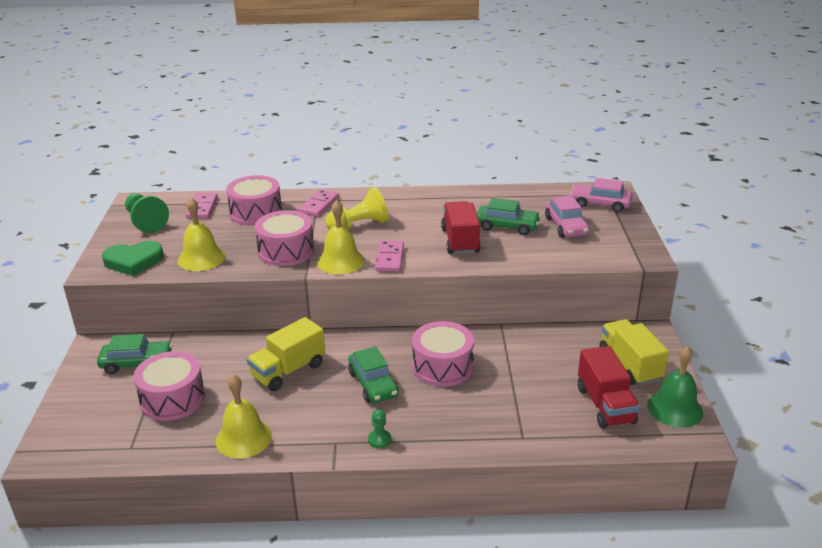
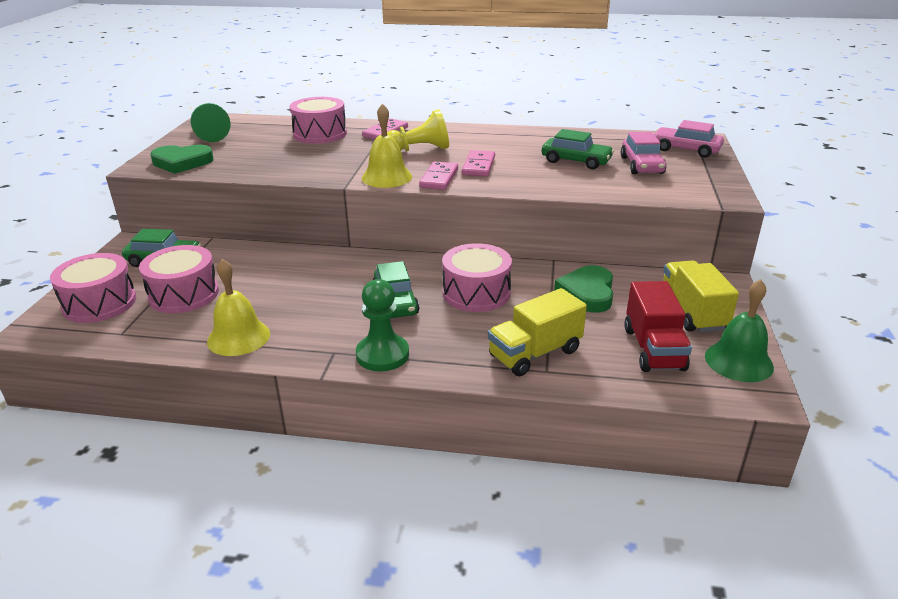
camera: 10 degrees right, 0 degrees up
(201, 258) = (248, 165): yellow bell -> none
(202, 208) = (270, 127): pink domino -> pink domino (478, 166)
(286, 251) = (335, 165): pink drum -> pink drum (99, 303)
(288, 371) = (311, 281): yellow truck -> yellow truck (535, 353)
(379, 439) = (382, 355): green pawn -> green pawn, size x1.99
(460, 241) = (520, 169): red truck -> none
(538, 355) = (587, 293): none -> green heart

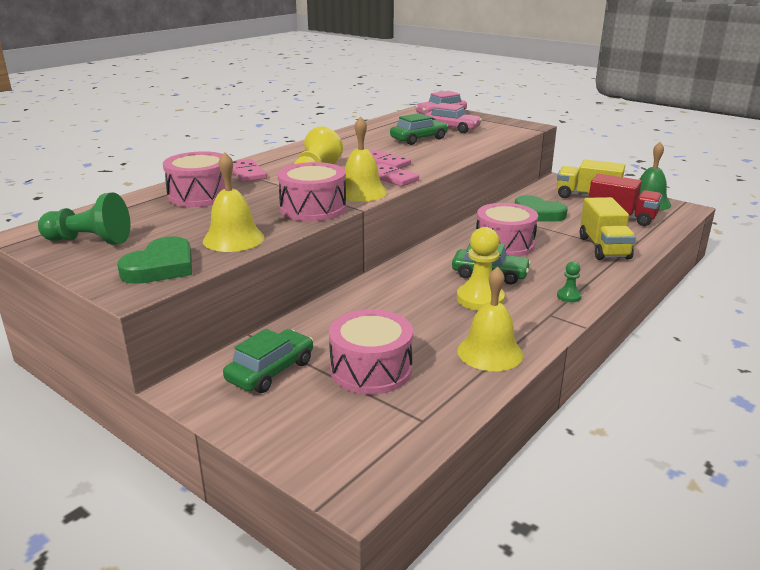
camera: 60 degrees left, 5 degrees down
(99, 303) = (334, 428): pink drum -> pink drum (313, 208)
(244, 166) = (233, 239): none -> yellow bell
(337, 309) = (480, 299): none -> yellow pawn
(382, 355) = (569, 296): green pawn -> green pawn, size x0.50

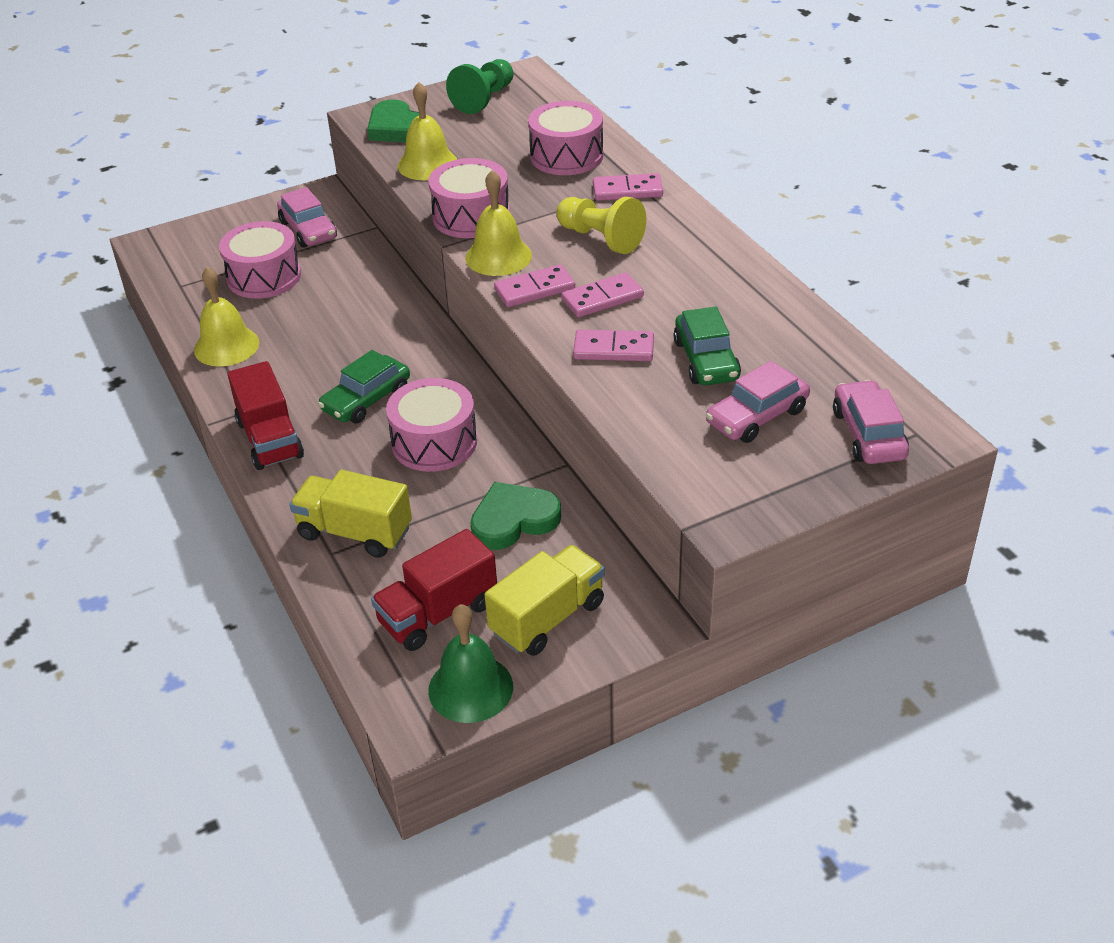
camera: 115 degrees right, 15 degrees up
(270, 371) = (308, 230): green car -> pink car
(431, 154) = (613, 349): none -> pink domino
(480, 299) = (320, 373): yellow pawn -> none
(569, 296) = (270, 439): green pawn -> red truck

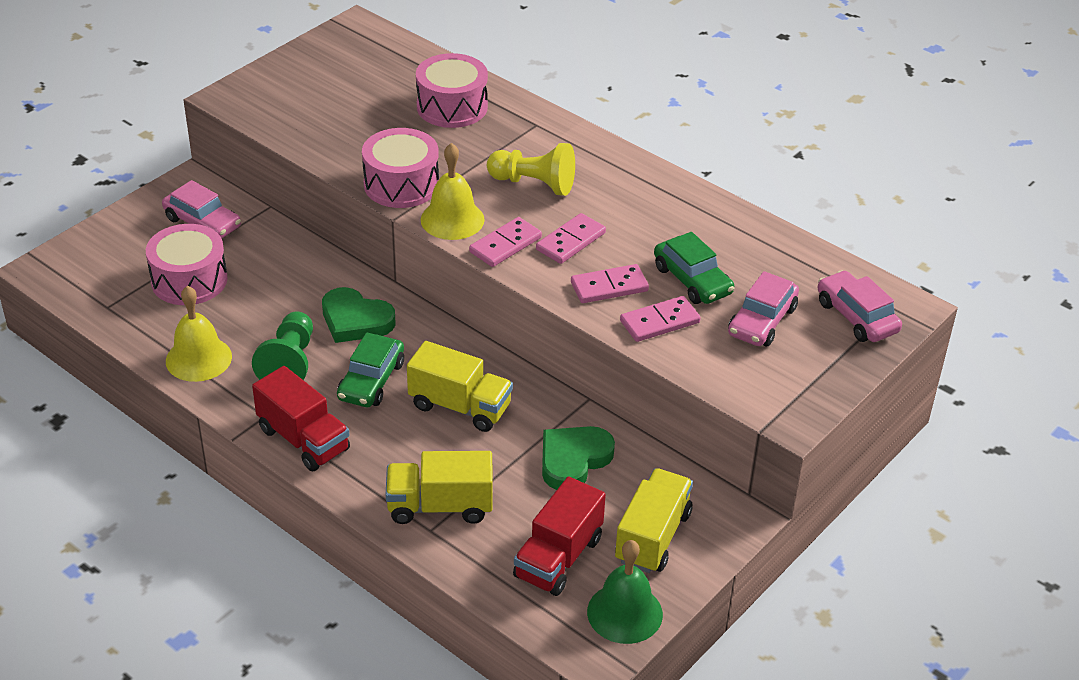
camera: 25 degrees left, 0 degrees up
(397, 128) = (269, 105): green heart -> green heart (355, 320)
(428, 164) = (324, 138): yellow bell -> none
(434, 442) = (460, 406): pink drum -> yellow truck
(484, 99) = (335, 60): green pawn -> green pawn (289, 363)
(627, 190) = (529, 132): pink domino -> pink domino (659, 322)

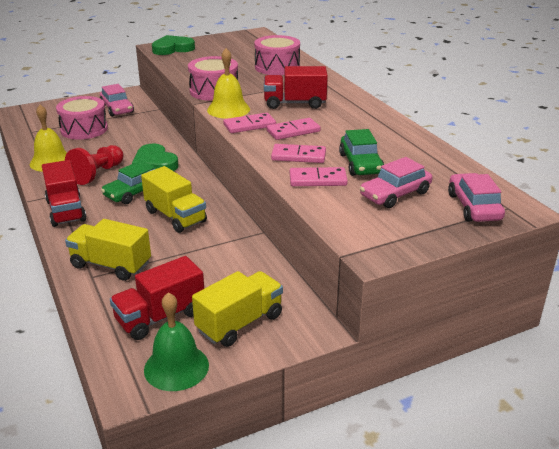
camera: 25 degrees right, 10 degrees down
(289, 363) = (97, 174): green pawn -> red pawn
(534, 184) = (295, 103): yellow pawn -> red truck
(573, 460) = (223, 262): green heart -> green heart (172, 49)

